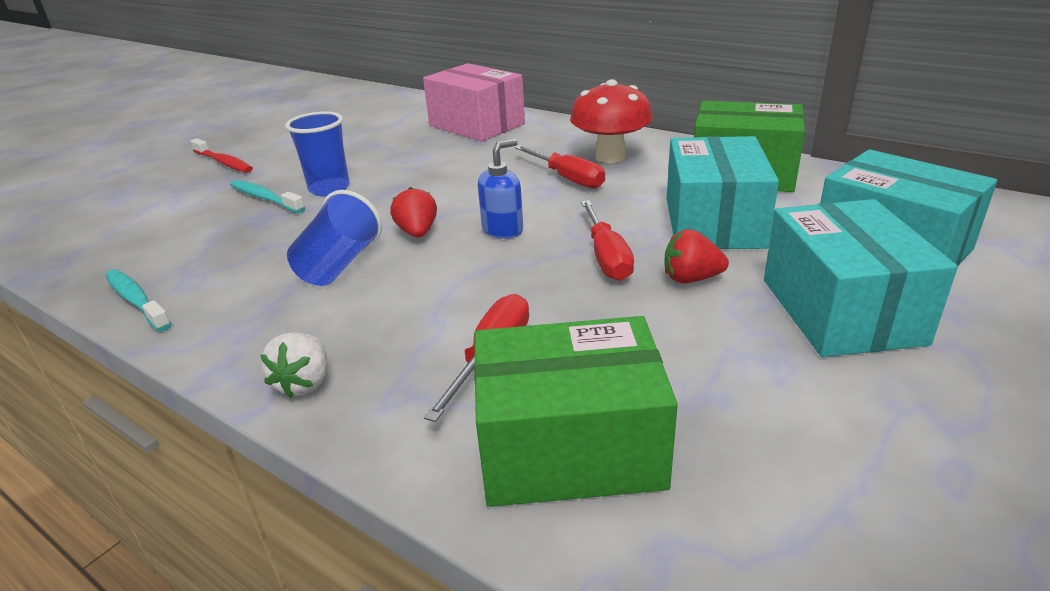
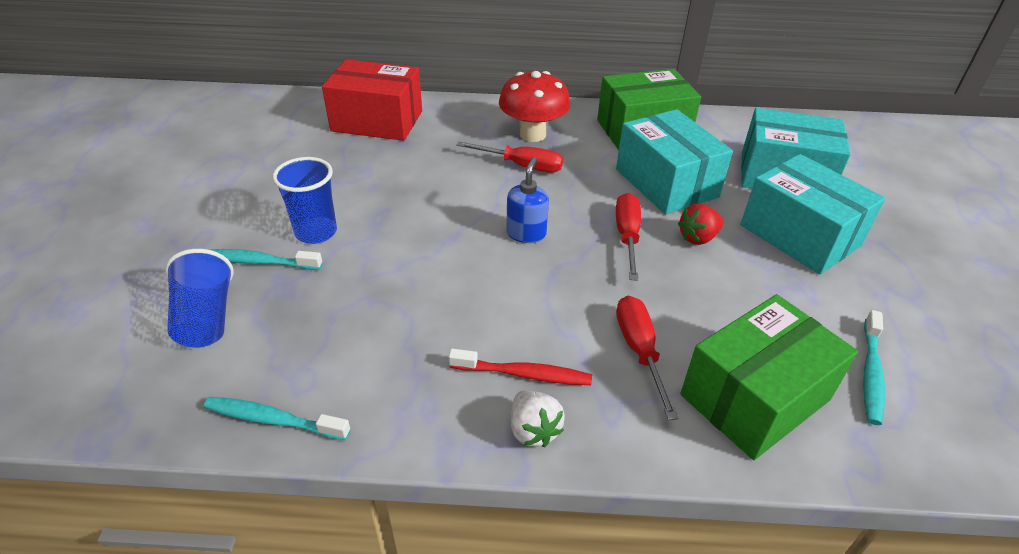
camera: 35 degrees left, 10 degrees up
(224, 162) = (147, 229): red toothbrush -> red toothbrush (524, 374)
(339, 265) = (428, 312): blue cup -> blue cup (206, 318)
(417, 232) = (458, 257): red strawberry -> none
(476, 125) = (377, 121): pink box -> red box
(606, 257) = (627, 236): red screwdriver -> red screwdriver turned 135 degrees counterclockwise
(770, 486) = (871, 373): none -> turquoise toothbrush

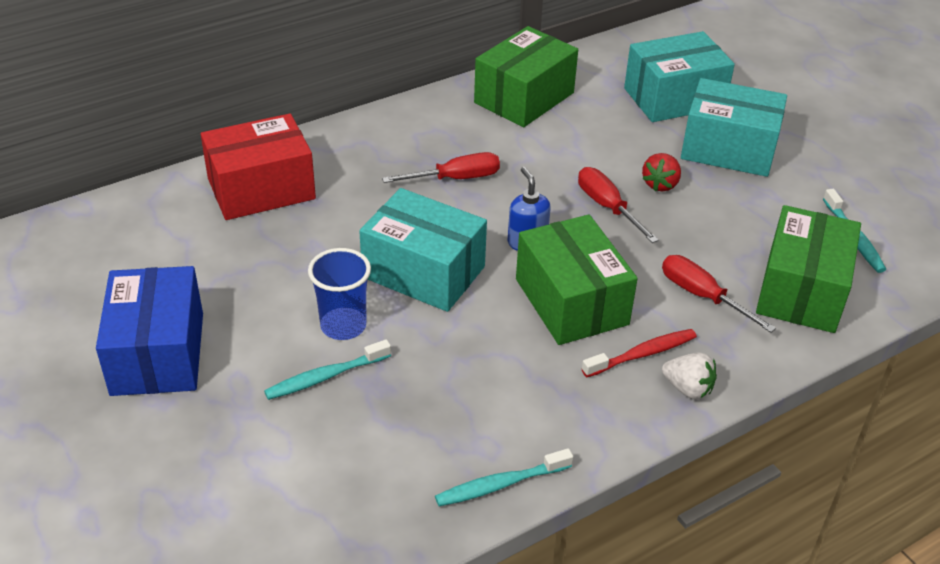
camera: 35 degrees left, 0 degrees up
(183, 194) = (158, 353): none -> blue box
(206, 318) = (342, 445): blue cup -> none
(510, 297) = (571, 301): none -> green box
(532, 134) = (431, 142): red mushroom -> none
(666, 183) = (591, 144): turquoise box -> turquoise box (423, 272)

